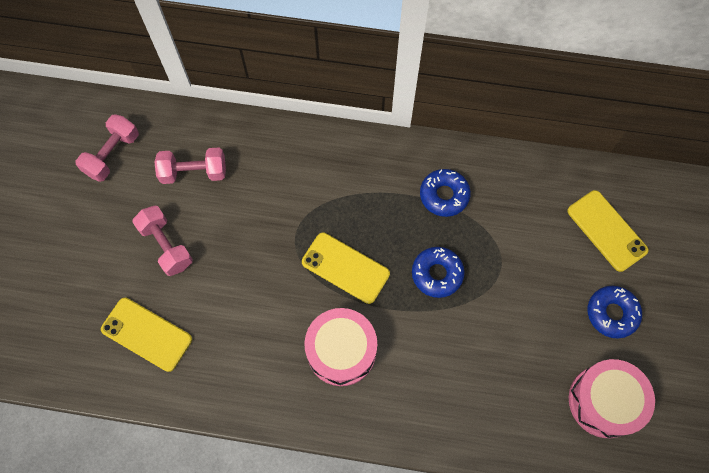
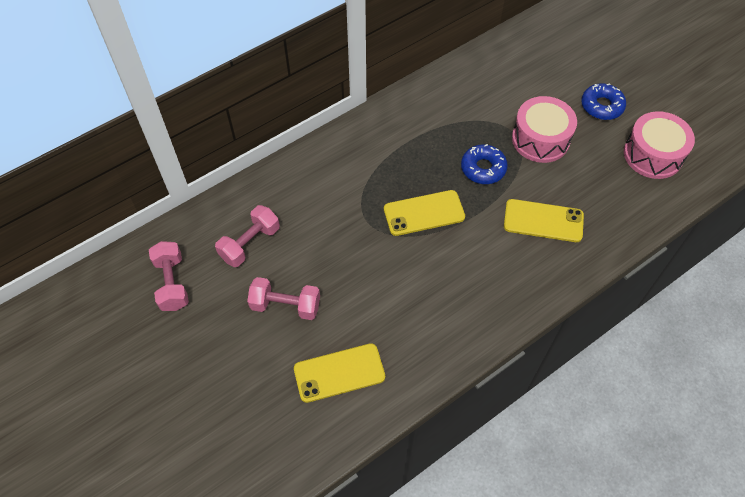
camera: 45 degrees left, 10 degrees down
(341, 351) = (479, 262): pink drum -> pink drum (540, 139)
(444, 195) = (434, 121): blue donut -> none
(606, 231) = (547, 66): yellow phone -> yellow phone (543, 221)

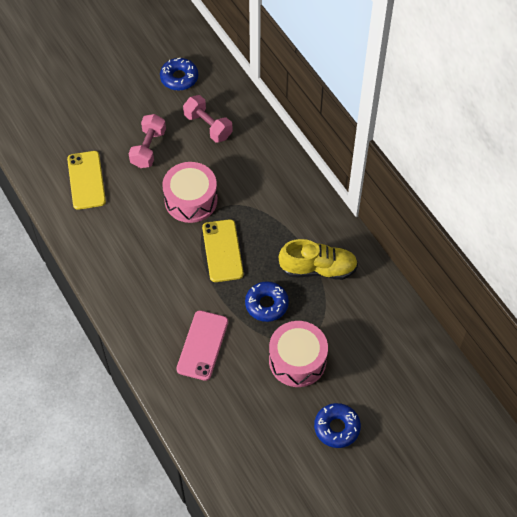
camera: 95 degrees right, 0 degrees up
(172, 283) = (179, 78): pink dumbbell -> blue donut
(433, 128) = (318, 269): none -> yellow shoe
(543, 221) = (202, 345): yellow phone -> pink phone
(653, 155) = (269, 463): pink drum -> pink drum (191, 200)

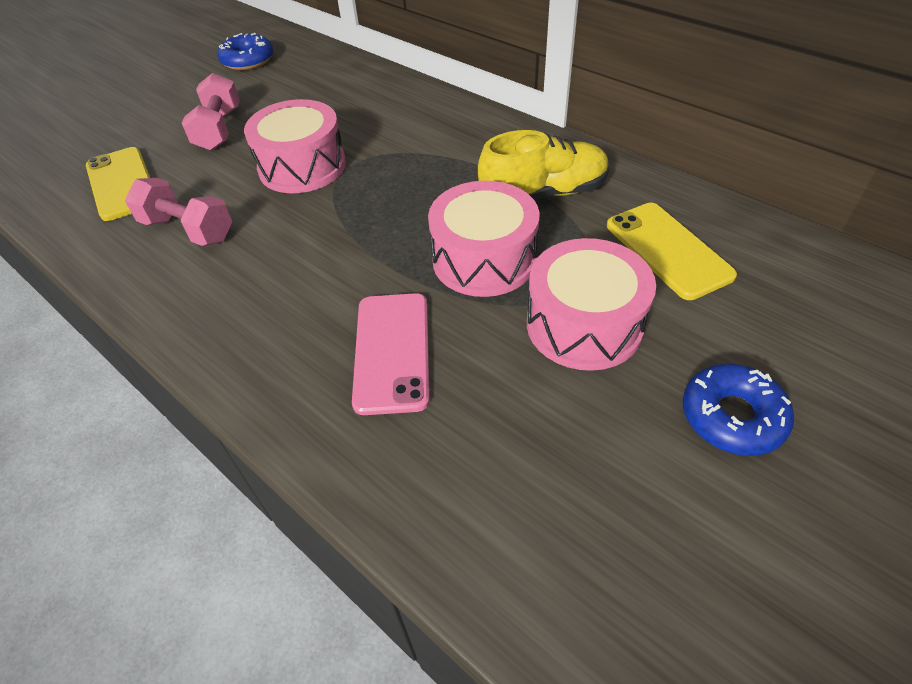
camera: 15 degrees left, 10 degrees down
(208, 126) = (303, 91): pink dumbbell -> pink dumbbell (188, 230)
(222, 251) = (377, 211): yellow phone -> yellow phone (668, 250)
(266, 304) = (484, 259): blue donut -> pink drum

